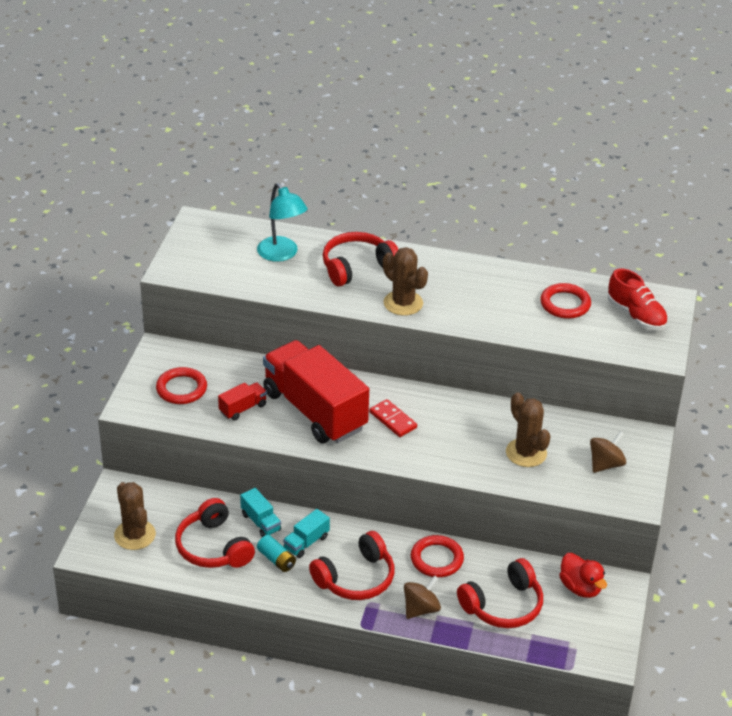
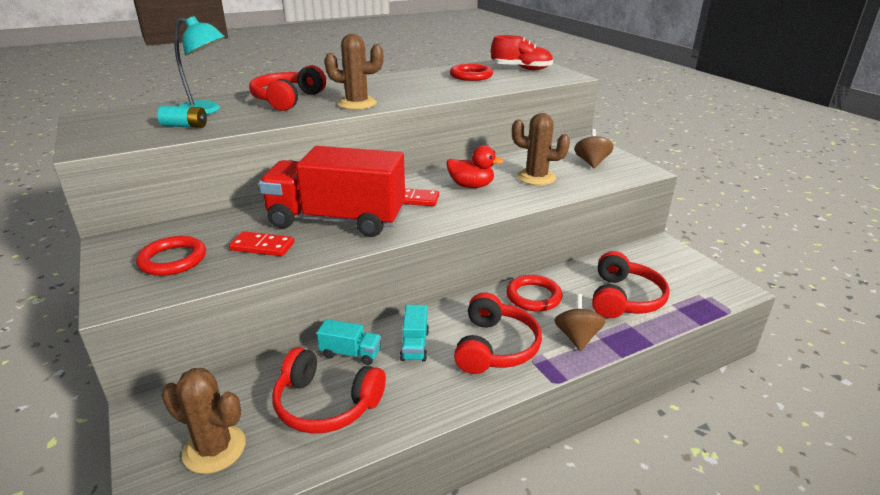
camera: 40 degrees left, 10 degrees down
(243, 408) = (262, 246): red truck -> red domino
(276, 560) = (405, 376): turquoise battery -> turquoise battery (185, 126)
(580, 588) = (646, 260): red duck -> red duck (471, 186)

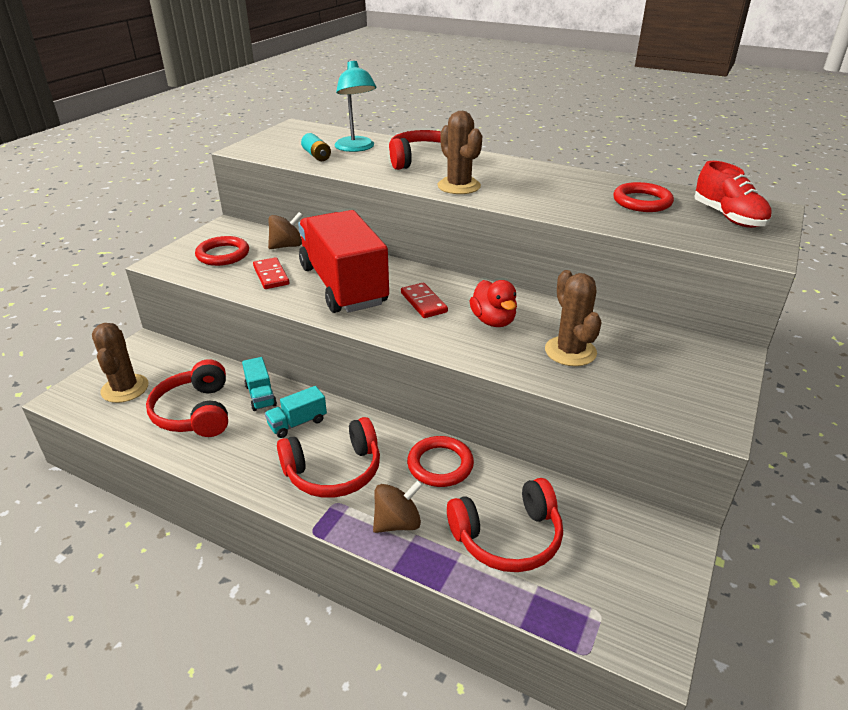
camera: 55 degrees right, 5 degrees up
(591, 163) = (672, 376): brown spinning top -> brown spinning top (287, 246)

